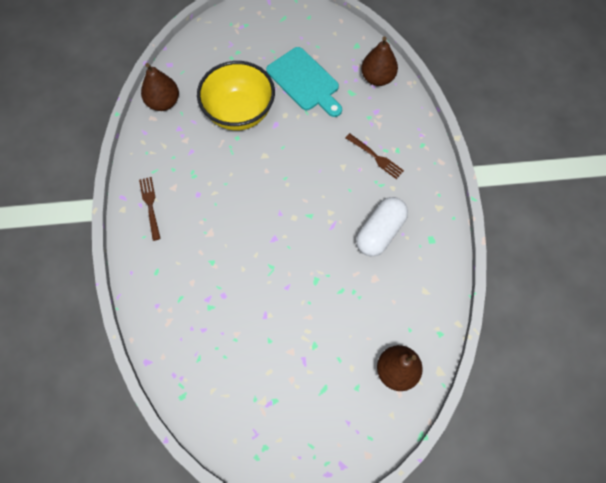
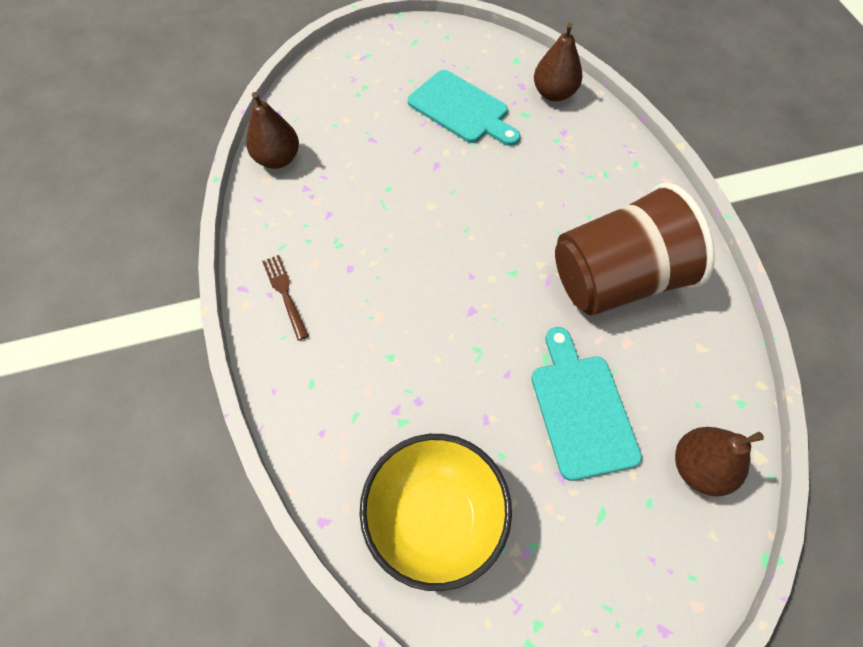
camera: 10 degrees left, 5 degrees down
(239, 113) = (384, 157): yellow bowl -> yellow bowl (435, 518)
(330, 319) = (581, 409): none -> turquoise cutting board
(375, 157) = (580, 186): brown fork -> none
(380, 232) = (615, 280): white capsule -> brown cup

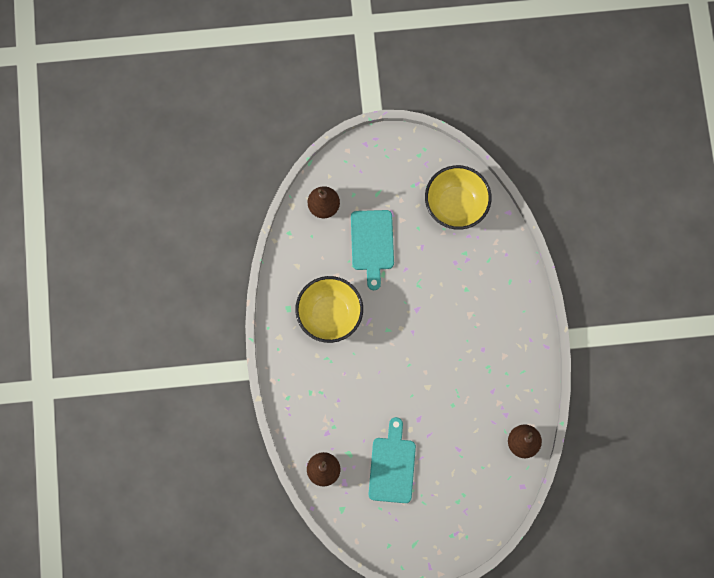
camera: 170 degrees left, 15 degrees up
(285, 293) = (521, 338): brown fork -> none
(461, 109) = (392, 466): turquoise cutting board -> turquoise cutting board turned 45 degrees clockwise
(615, 280) = (330, 314): brown cup -> yellow bowl

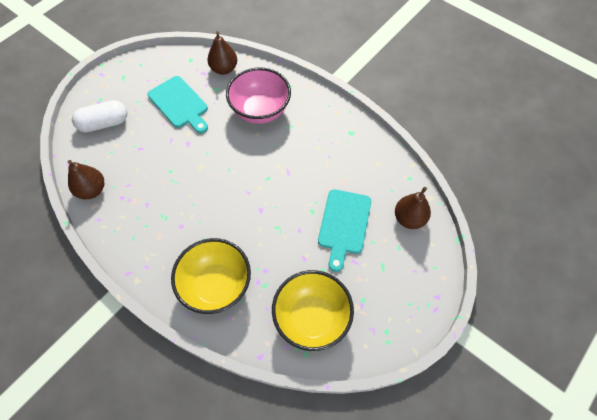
camera: 135 degrees right, 15 degrees down
(330, 314) = (319, 152): yellow bowl -> yellow bowl (216, 285)
(335, 396) = (260, 111): none -> pink bowl
(372, 244) = (343, 225): turquoise cutting board -> turquoise cutting board turned 120 degrees counterclockwise
(467, 503) = (104, 123): none -> white capsule

